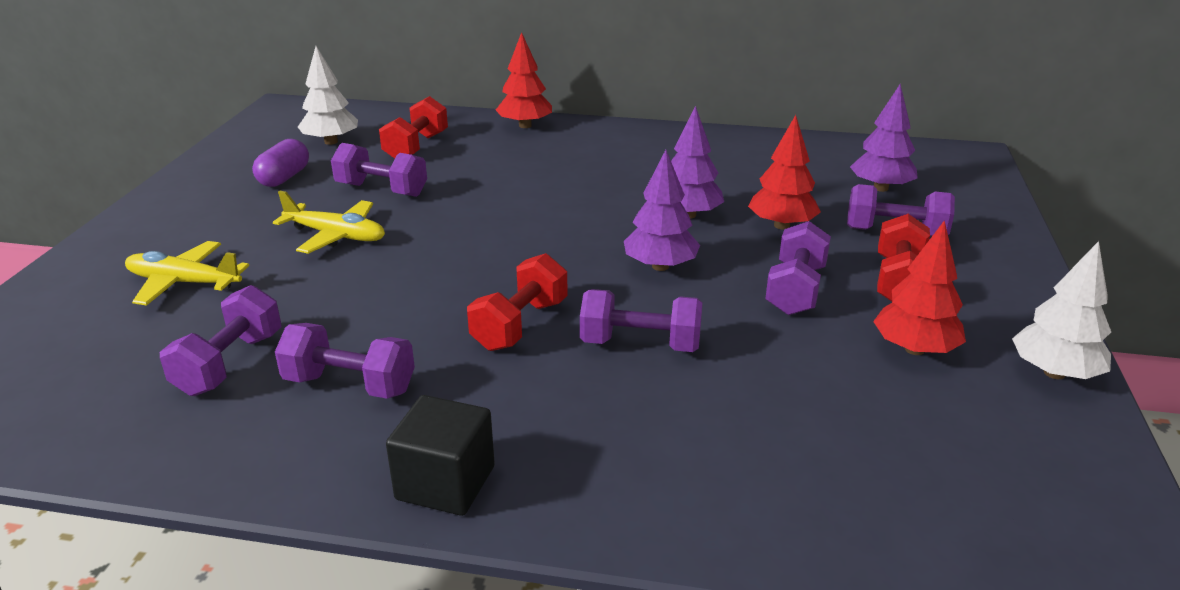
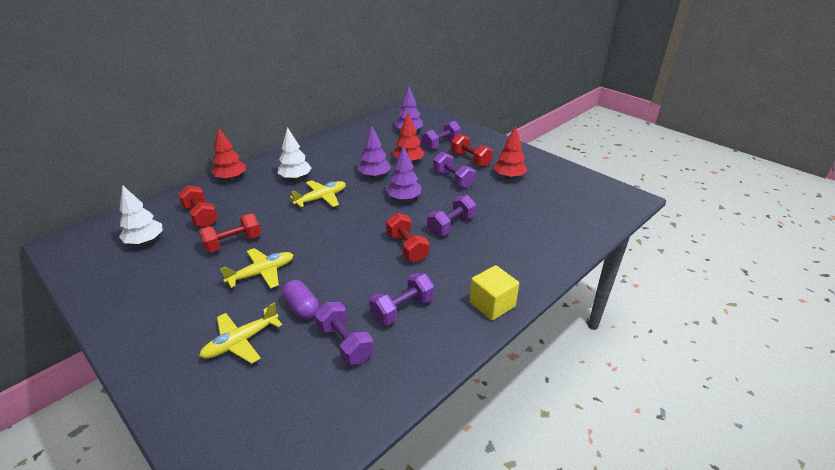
camera: 55 degrees left, 5 degrees up
(284, 178) = (165, 271): purple capsule -> purple capsule (302, 308)
(381, 190) = (233, 243): purple dumbbell -> red dumbbell
(445, 483) = (492, 304): black cube -> yellow cube
(563, 201) = (321, 198): none -> yellow plane
(1054, 373) = (542, 162): white tree -> white tree (295, 178)

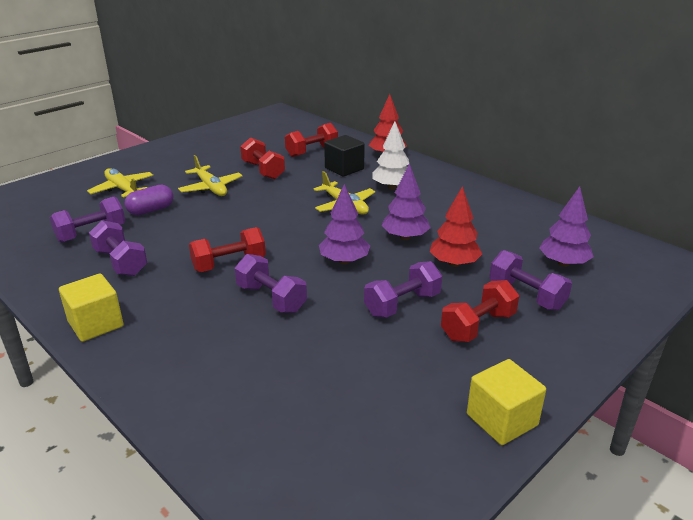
camera: 90 degrees right, 5 degrees down
(145, 241) = (274, 137): white tree -> none
(250, 199) = (344, 169): none -> black cube
(509, 176) = (422, 369): red tree -> none
(537, 160) = (502, 420): none -> yellow cube

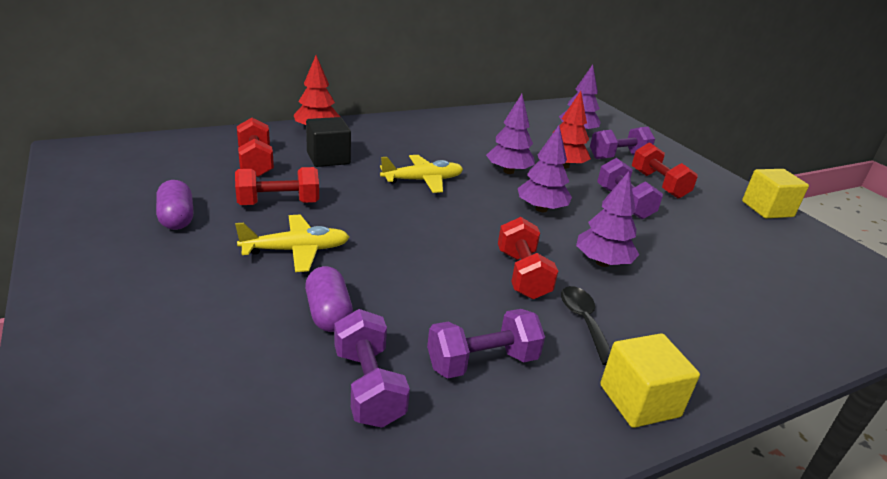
camera: 75 degrees left, 0 degrees up
(122, 189) = (217, 334): yellow plane -> none
(179, 295) = (584, 322): none -> black spoon
(224, 152) = (177, 218): none -> purple capsule
(271, 298) = (602, 262): purple dumbbell -> purple tree
(392, 187) = (399, 149): white tree -> none

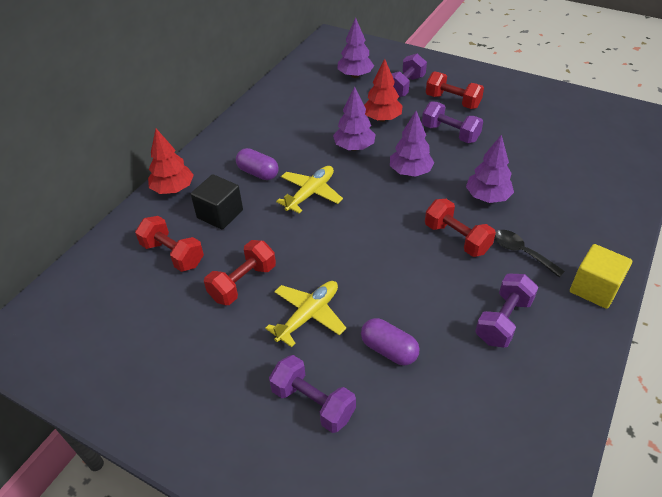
camera: 30 degrees left, 15 degrees up
(177, 218) = (191, 347): purple capsule -> purple capsule (258, 173)
(368, 386) = (468, 382): purple dumbbell -> purple dumbbell (313, 403)
(767, 209) = (527, 87): yellow cube -> none

